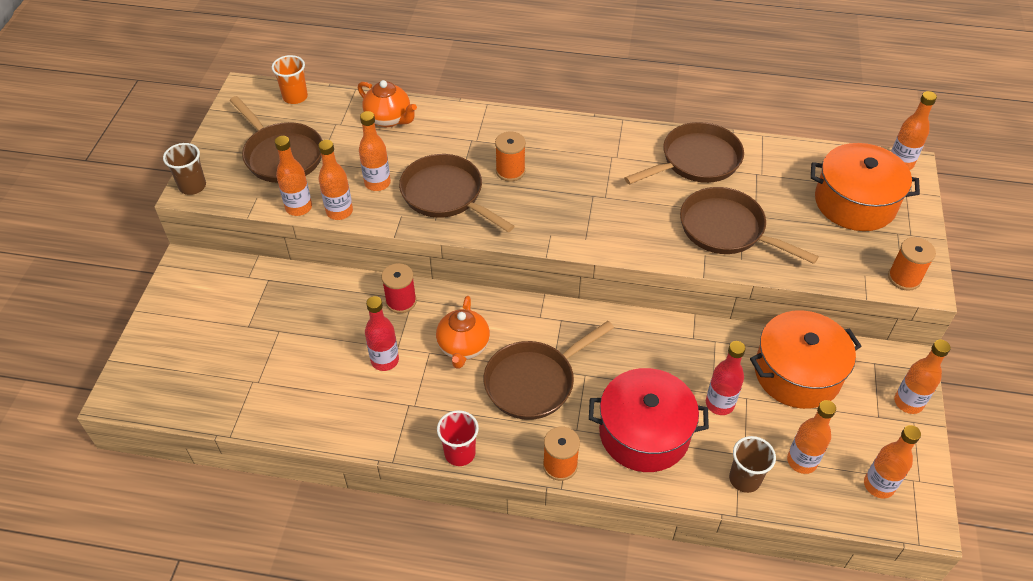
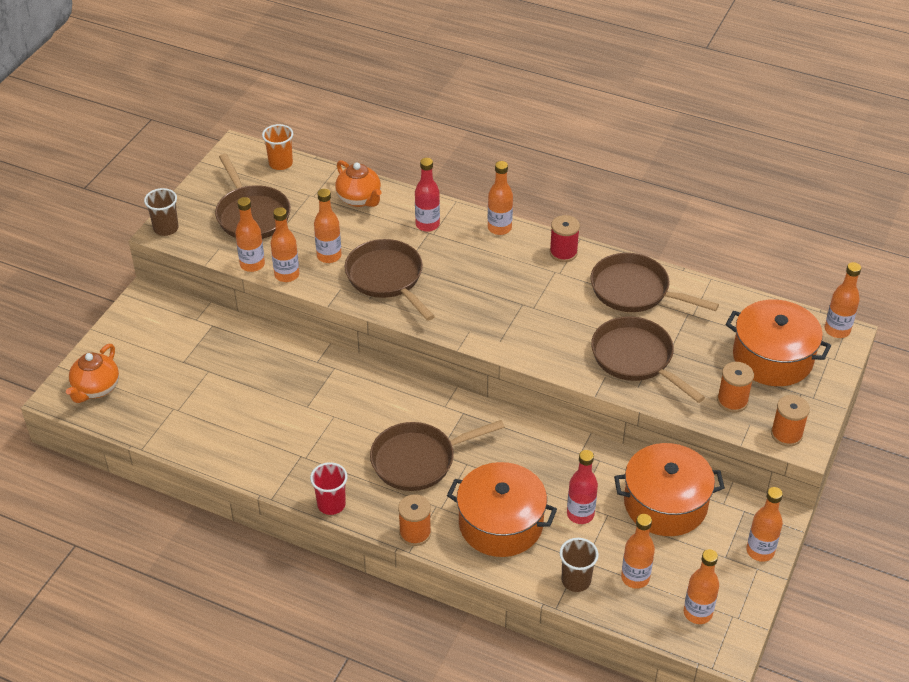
camera: 15 degrees right, 5 degrees down
(385, 360) = (292, 415): red bottle -> red bottle (427, 225)
(401, 301) = (324, 367): red spool -> red spool (563, 253)
(463, 347) = (366, 418): orange teapot -> orange teapot (96, 389)
(510, 171) = (454, 267): orange spool -> orange spool (732, 401)
(540, 123) = (499, 228): none -> orange bottle
(644, 433) = (500, 523): red pot -> orange pot
(696, 161) = (634, 290): brown pan -> brown pan turned 135 degrees counterclockwise

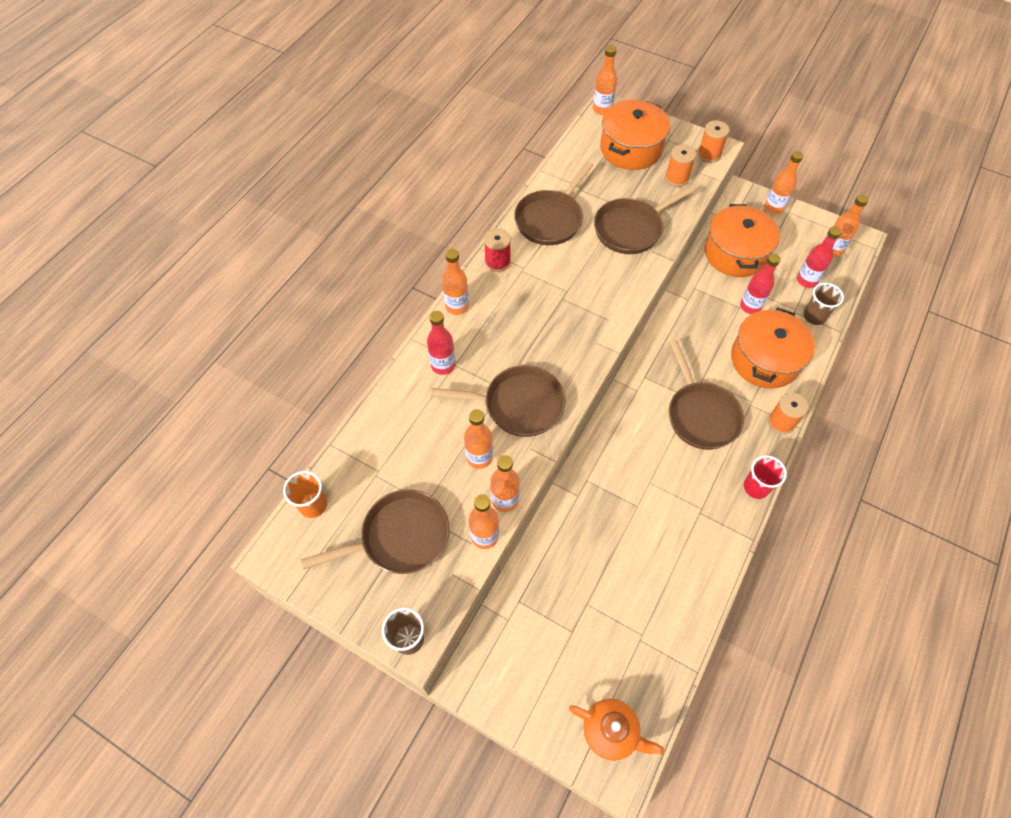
camera: 85 degrees left, 15 degrees up
(359, 199) = (392, 425): orange teapot -> none
(387, 278) = (518, 405): brown pan -> brown pan turned 150 degrees counterclockwise
(635, 578) = (806, 280): orange bottle -> red bottle

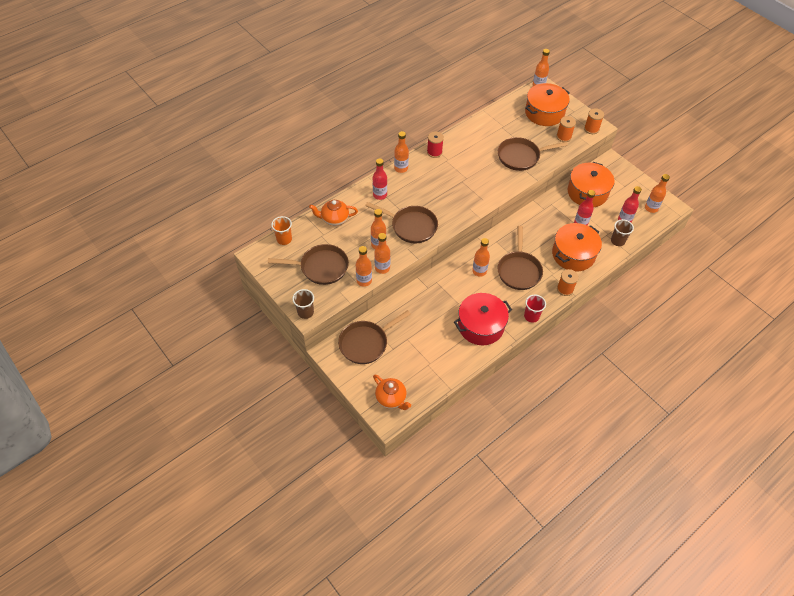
camera: 20 degrees right, 5 degrees down
(386, 436) = (334, 219): none -> orange teapot
(550, 219) = (476, 138): brown pan -> brown pan (366, 343)
(689, 534) = (481, 326): none -> red pot
(773, 208) = (626, 174): orange bottle -> orange bottle (479, 271)

